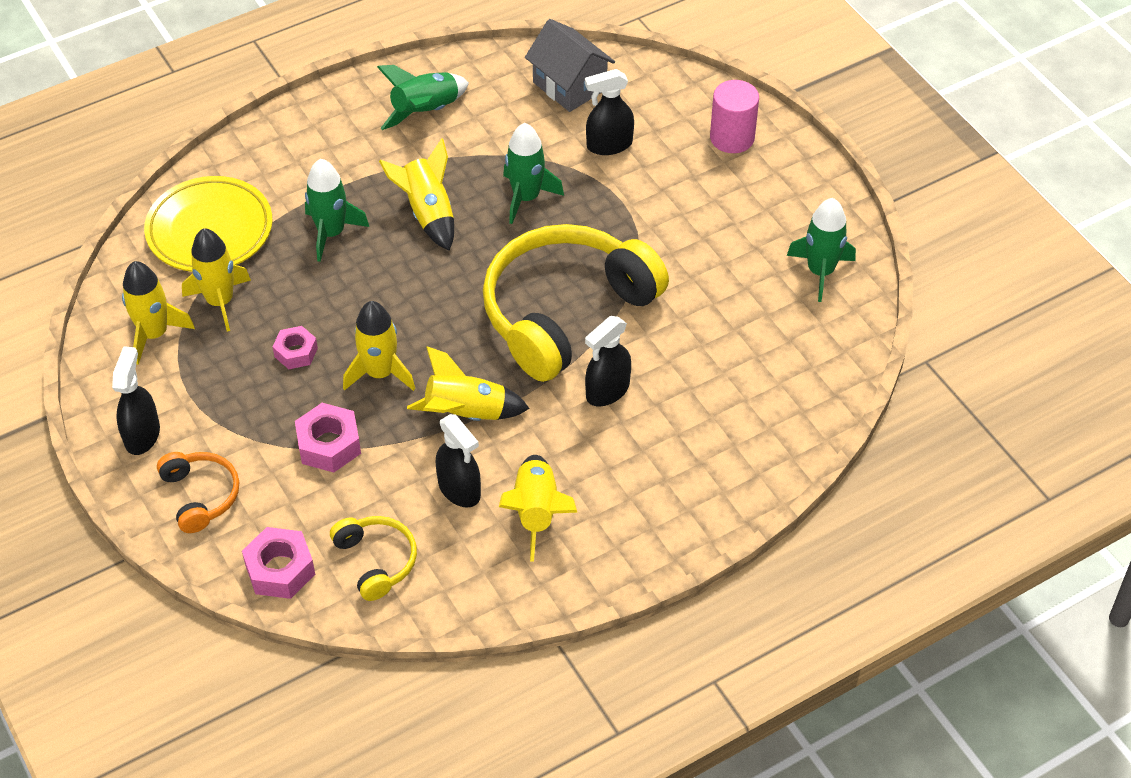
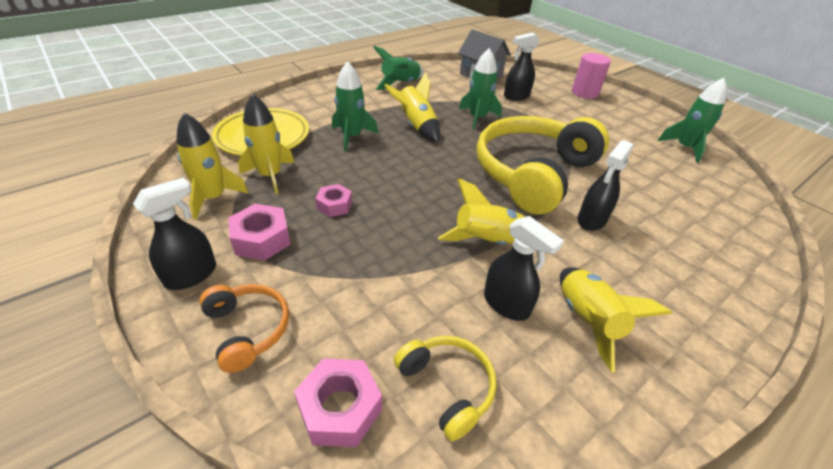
camera: 10 degrees left, 10 degrees down
(142, 435) = (191, 275): black spray bottle -> black spray bottle turned 45 degrees clockwise
(329, 444) = (374, 273): pink nut -> pink nut (262, 239)
(380, 373) = (407, 216): yellow rocket -> none

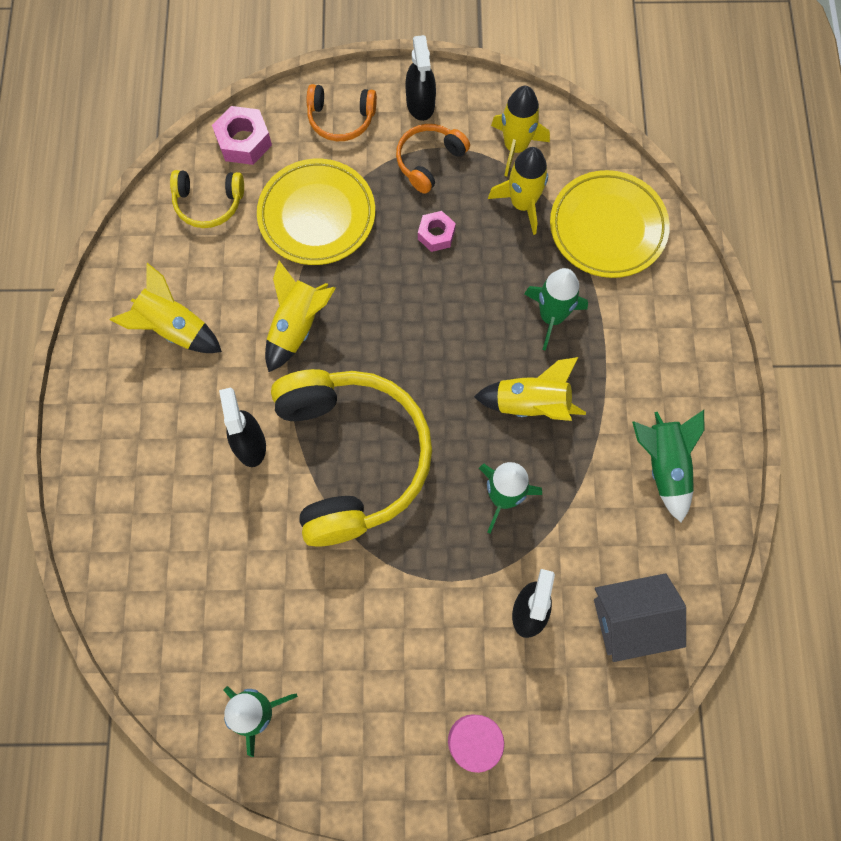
camera: 130 degrees right, 30 degrees up
(262, 239) = (429, 161): pink nut -> orange headphones
(380, 284) = (317, 215): none -> yellow plate
(506, 304) = (231, 286): black spray bottle -> none

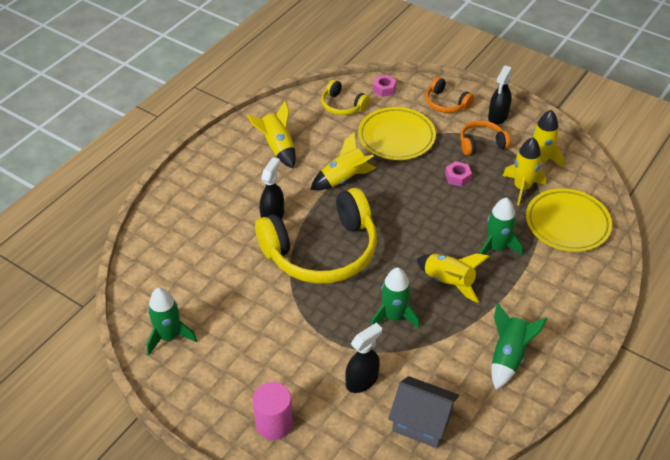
camera: 35 degrees right, 25 degrees down
(244, 141) = (384, 89): pink nut -> pink nut, size x0.66
(351, 457) = (322, 251): yellow headphones -> yellow headphones turned 45 degrees clockwise

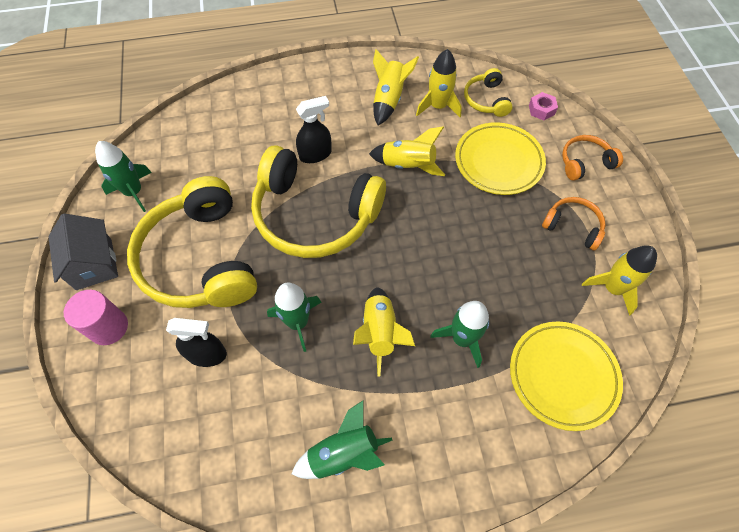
camera: 45 degrees right, 15 degrees up
(280, 335) = (201, 259): none -> yellow headphones
(422, 422) = (202, 438): grey house -> grey house (94, 264)
(446, 103) = (585, 163): orange headphones -> orange headphones turned 75 degrees clockwise
(457, 177) = (509, 241): pink nut -> none
(498, 117) = (622, 212): black spray bottle -> none
(522, 188) = (560, 301): yellow rocket -> yellow rocket (438, 106)

